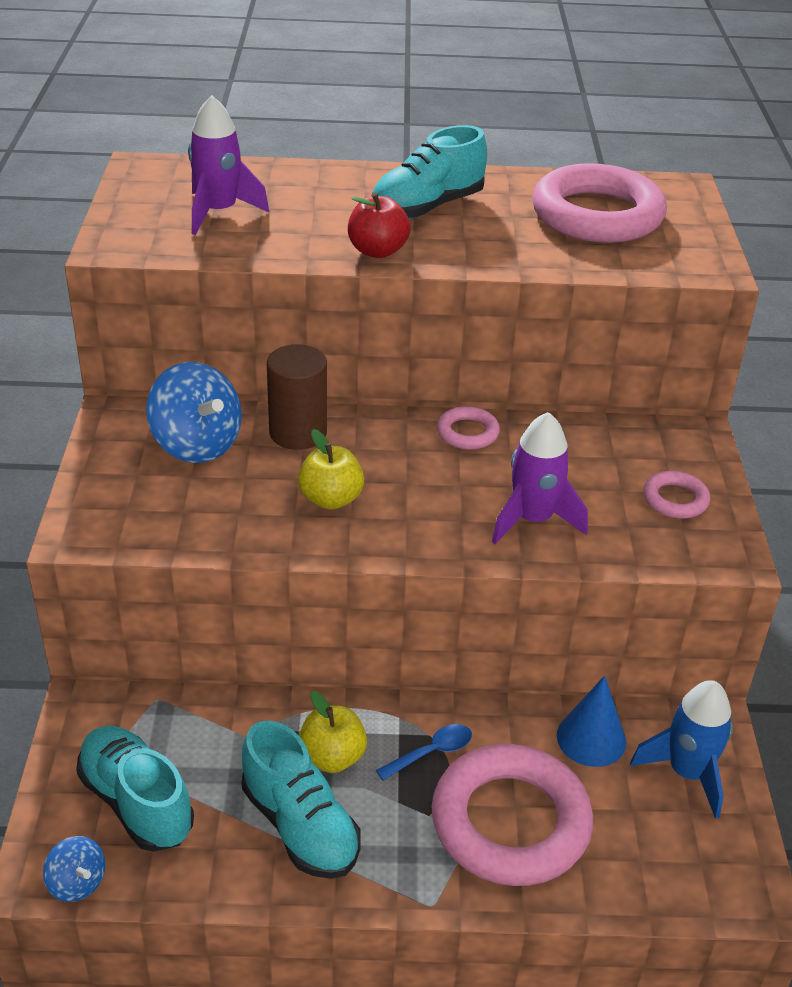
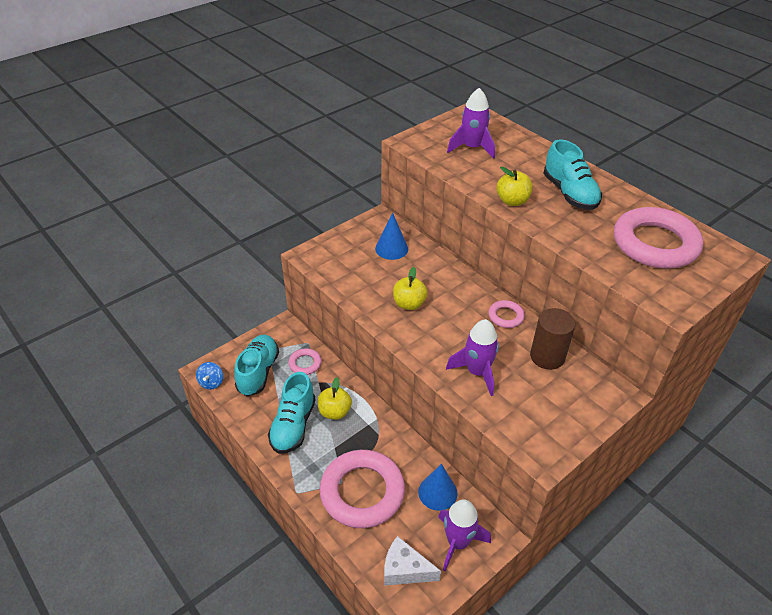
camera: 50 degrees right, 5 degrees up
(196, 444) = (391, 248): blue spinning top -> blue cone
(298, 433) = (435, 269): brown cylinder -> brown cylinder (547, 356)
(377, 251) = (512, 201): red apple -> yellow apple
(427, 208) = (569, 193): turquoise shoe -> turquoise shoe turned 120 degrees counterclockwise
(431, 752) = (370, 441): blue spoon -> none
(675, 499) = (558, 414): pink ring -> pink ring (305, 364)
(681, 860) = (405, 569): none -> white cheese
(687, 772) = (458, 542): blue rocket -> purple rocket

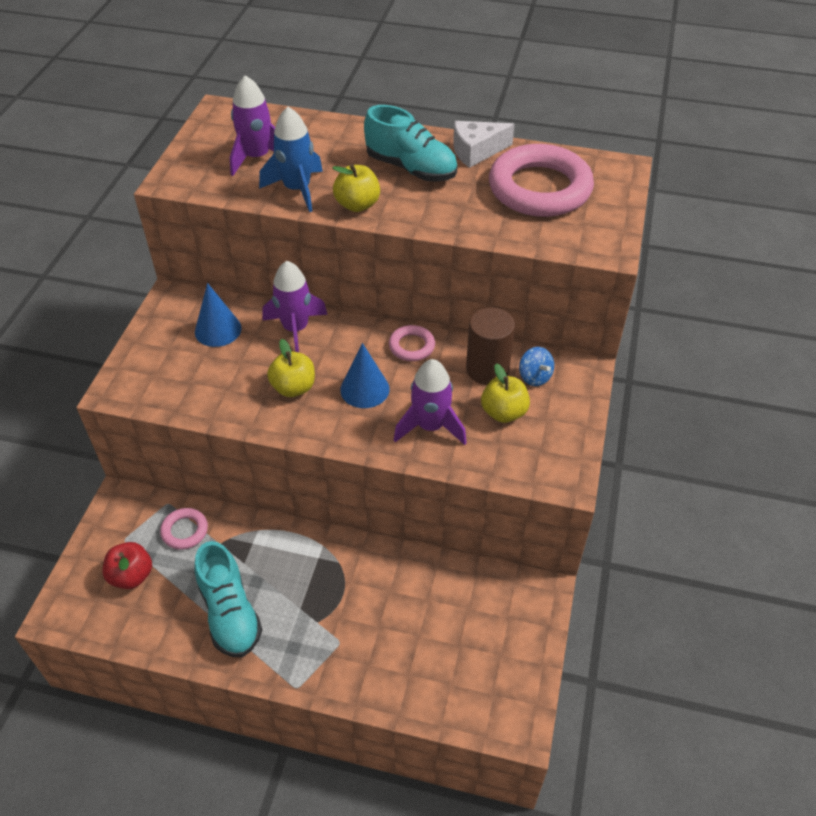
camera: 35 degrees left, 5 degrees up
(211, 382) = (78, 625): blue spinning top -> blue spinning top (534, 377)
(258, 372) = (131, 576): turquoise shoe -> red apple
(335, 412) = (268, 567): yellow apple -> yellow apple (503, 412)
(362, 492) = (371, 638): pink ring -> none
(405, 569) = (479, 690): white cheese -> white cheese (476, 151)
(437, 492) = (450, 586): blue cone -> blue cone (365, 389)
(458, 542) = (509, 625): purple rocket -> purple rocket (296, 329)
(481, 176) = (297, 189): none -> blue rocket

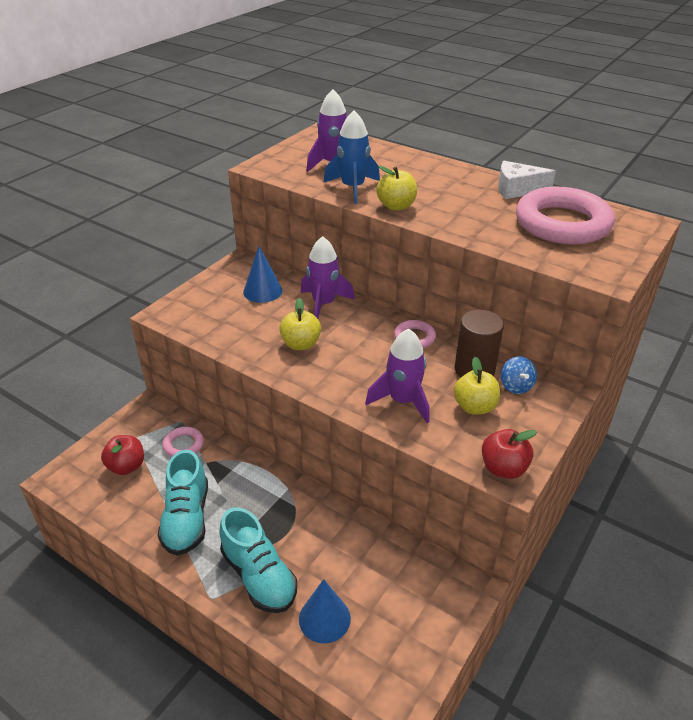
camera: 20 degrees right, 10 degrees down
(365, 389) = (359, 359): blue cone -> blue cone (324, 618)
(411, 168) = (454, 191): turquoise shoe -> turquoise shoe (259, 576)
(555, 473) = (503, 468): none -> red apple

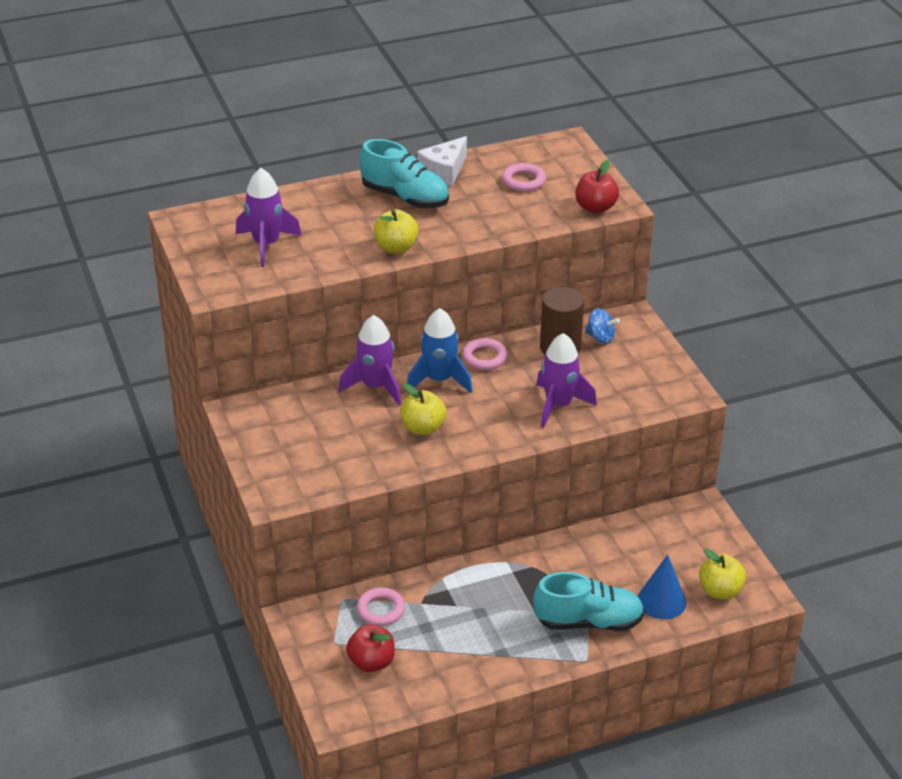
camera: 55 degrees left, 0 degrees up
(187, 519) = (482, 643): turquoise shoe -> turquoise shoe (405, 197)
(262, 291) = (308, 416): blue cone -> none
(353, 188) = (332, 255): blue rocket -> blue rocket (439, 380)
(474, 407) = (602, 371): yellow apple -> yellow apple (720, 591)
(503, 468) = (678, 393): red apple -> red apple (595, 207)
(562, 223) = (523, 181): pink ring -> pink ring, size x0.45

